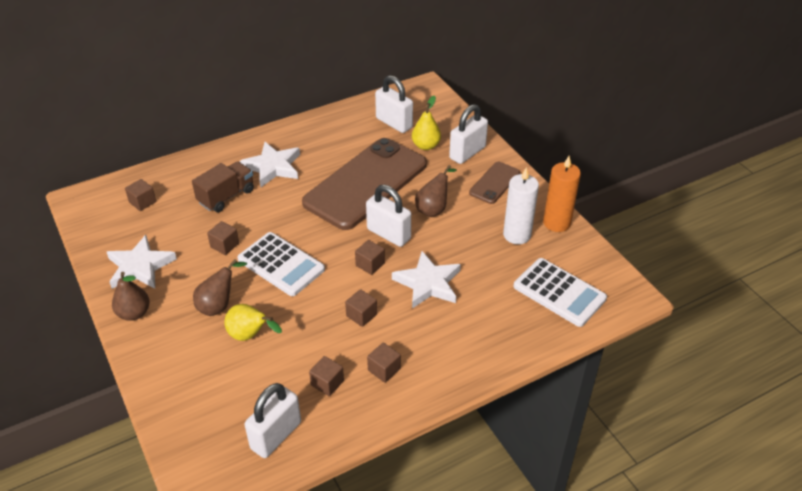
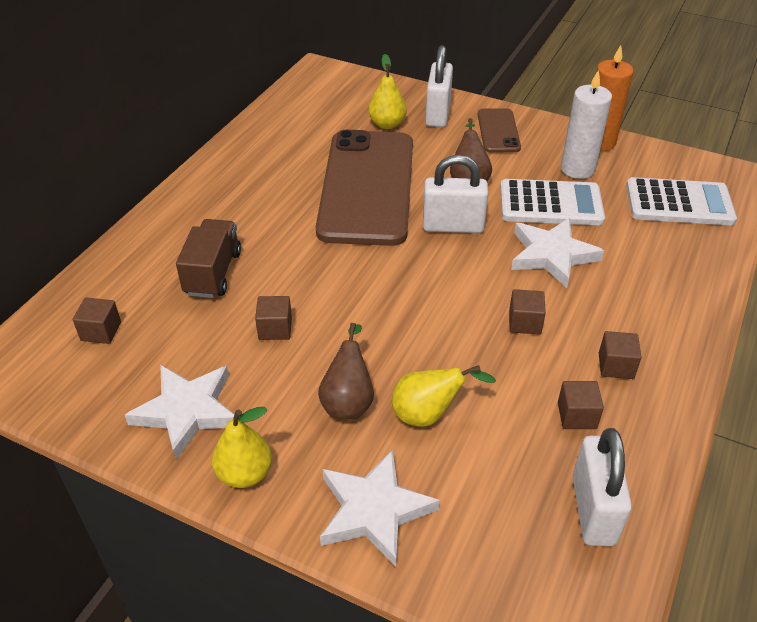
camera: 35 degrees left, 0 degrees up
(134, 313) = (245, 473): brown pear -> yellow pear
(273, 167) = (236, 215): white star -> white star (374, 510)
(281, 264) = (371, 316): white calculator -> white calculator (550, 204)
(370, 264) = (470, 266): brown cube -> none
(394, 123) = (326, 116): white padlock -> none

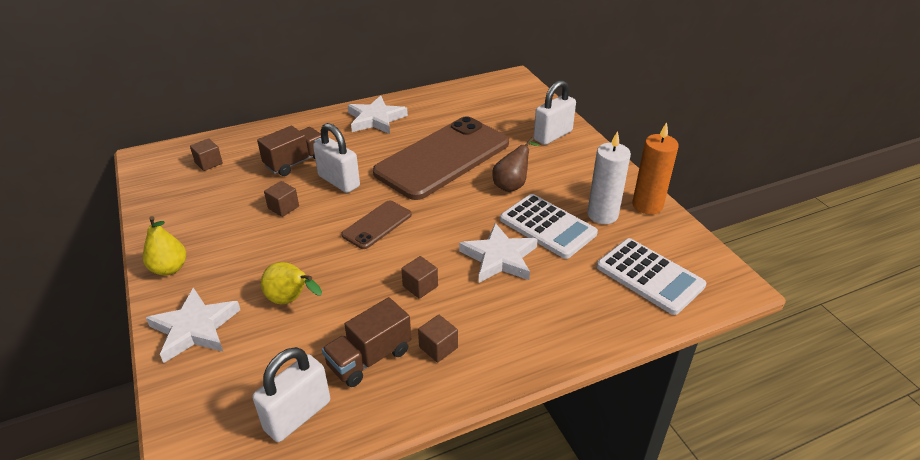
camera: 40 degrees right, 5 degrees down
(187, 411) = (189, 223): white star -> white star (376, 119)
(348, 401) = (263, 266): brown pear -> none
(387, 124) = (509, 127): yellow pear -> none
(453, 226) = (461, 206): white padlock -> white padlock (339, 181)
(498, 131) = (580, 164): brown phone -> brown phone (377, 225)
(577, 415) = (369, 358): brown cube -> brown truck

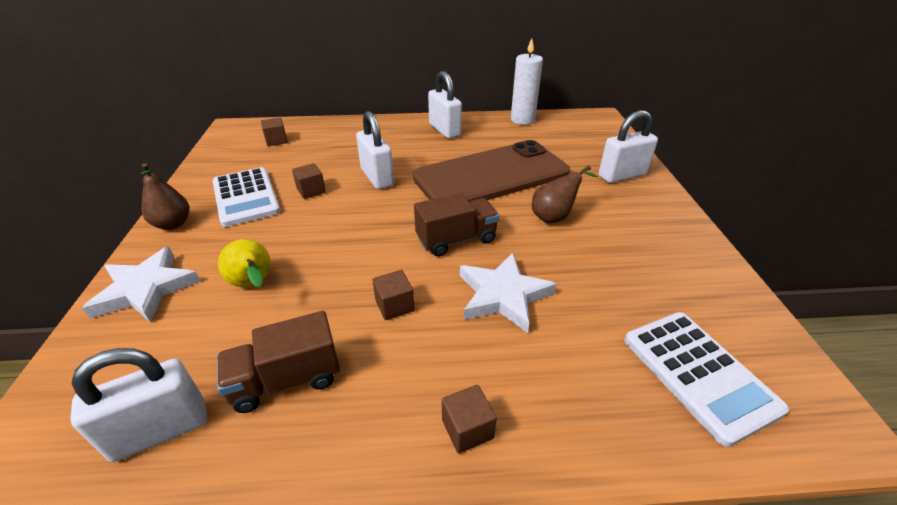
camera: 20 degrees right, 0 degrees up
(169, 269) = (173, 224): yellow pear -> brown pear
(295, 162) = (349, 153): brown truck -> brown truck (456, 239)
(376, 119) = (444, 130): white star -> white padlock
(377, 225) = (388, 227): brown phone -> none
(438, 347) = (372, 391): brown cube -> brown cube (467, 429)
(547, 226) = (578, 272): white calculator -> white calculator (246, 197)
(602, 215) = (654, 274): white candle -> white candle (522, 120)
(647, 205) = (719, 276): orange candle -> none

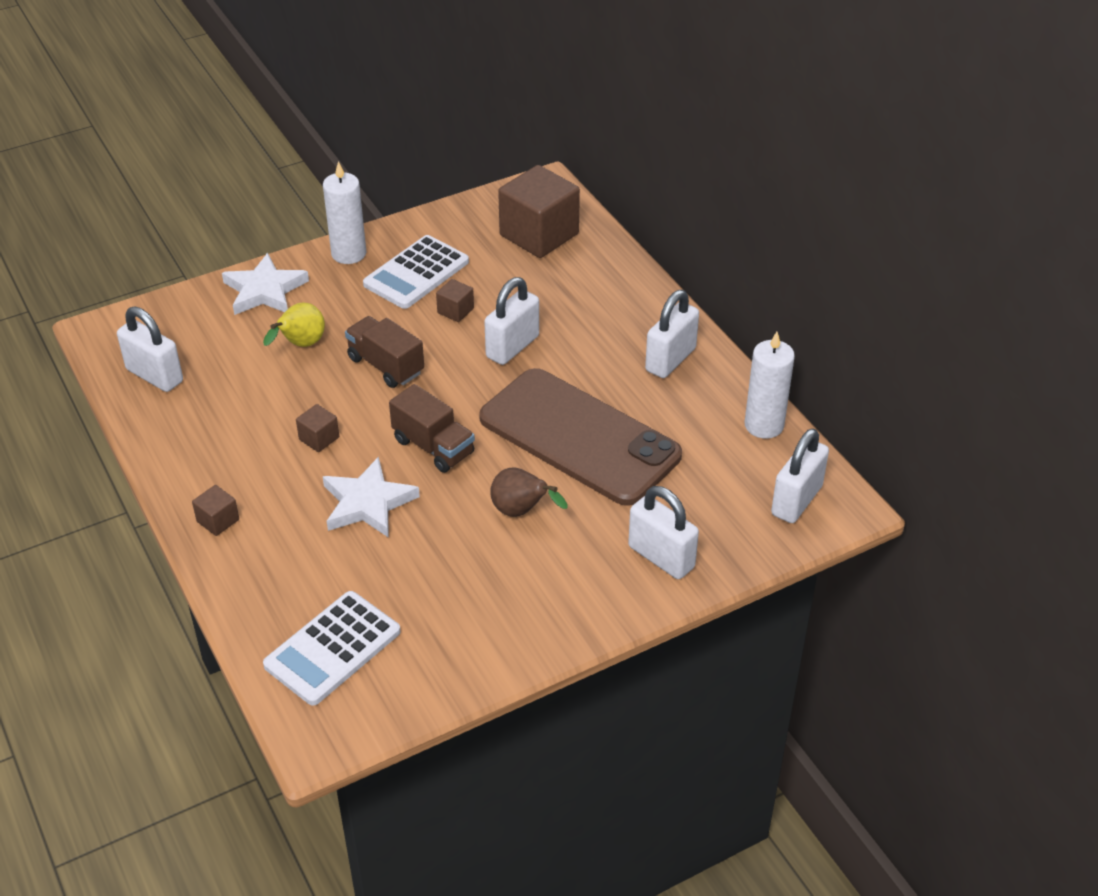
camera: 65 degrees right, 5 degrees up
(173, 224) = (349, 253): brown pear -> white candle
(276, 141) = (539, 234): brown cube -> brown cube, size x2.26
(286, 380) = (217, 412): brown truck -> brown truck (385, 366)
(589, 126) = (796, 500): none -> white padlock

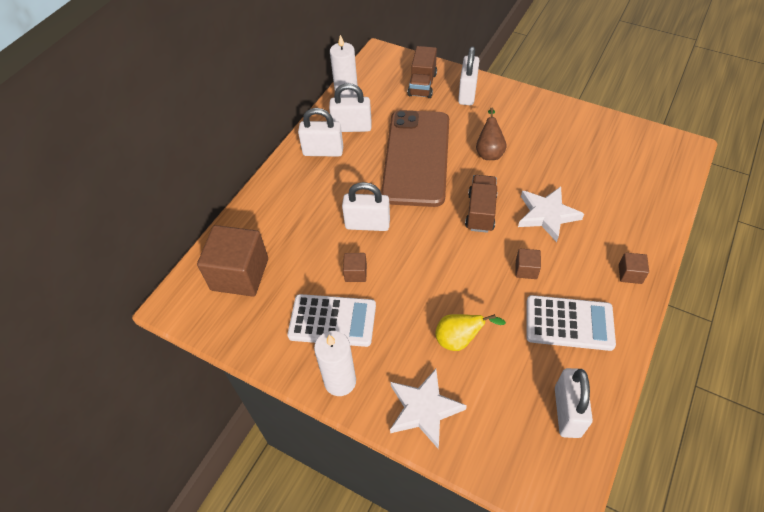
camera: 120 degrees left, 10 degrees up
(332, 648) = (641, 171): white calculator -> white calculator (569, 323)
(385, 366) = (437, 277): brown truck -> brown truck (422, 85)
(796, 500) = (390, 68): white padlock -> white padlock (352, 127)

